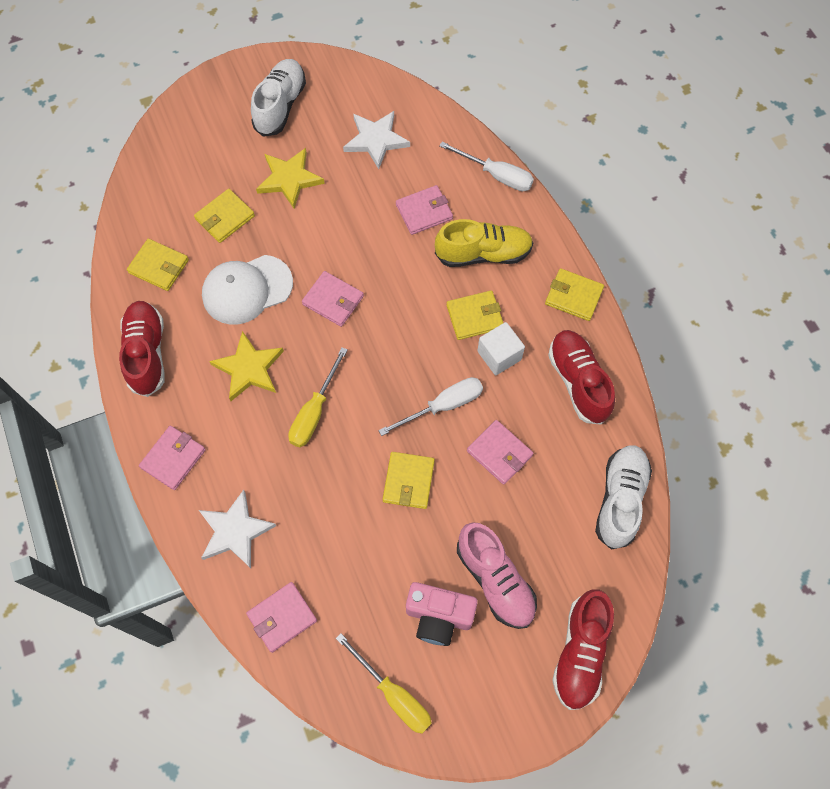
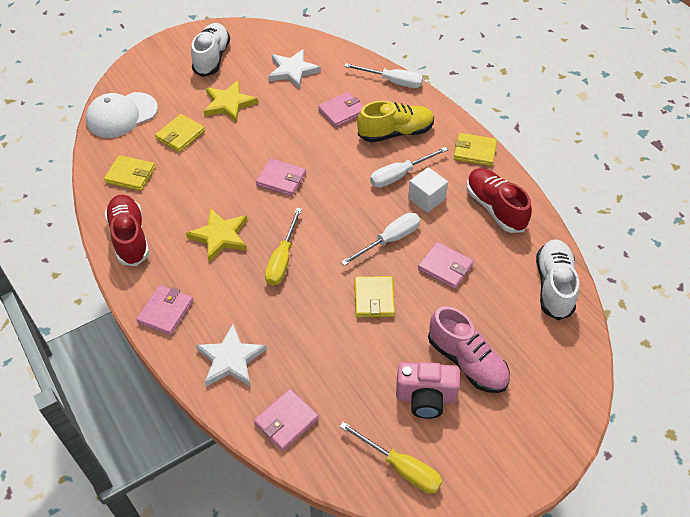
camera: 10 degrees left, 15 degrees down
(247, 290) = (208, 181): white cap -> white cap (121, 115)
(474, 316) = (399, 175): yellow wallet -> white screwdriver
(580, 653) = (555, 406): red shoe -> none

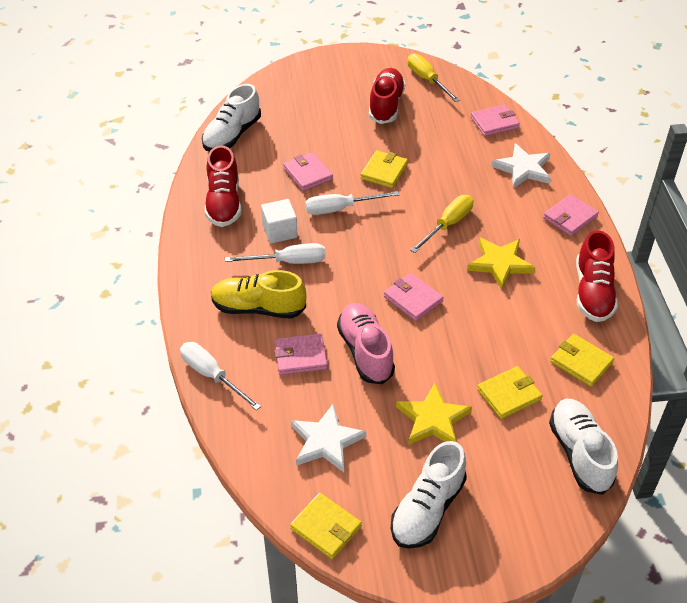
camera: 155 degrees left, 5 degrees down
(121, 115) = (579, 453): white cap -> white shoe
(425, 398) = (386, 105): pink camera -> red shoe
(467, 362) = (340, 114): pink shoe -> pink shoe (365, 351)
(474, 151) = (194, 259): yellow wallet -> yellow wallet (326, 527)

